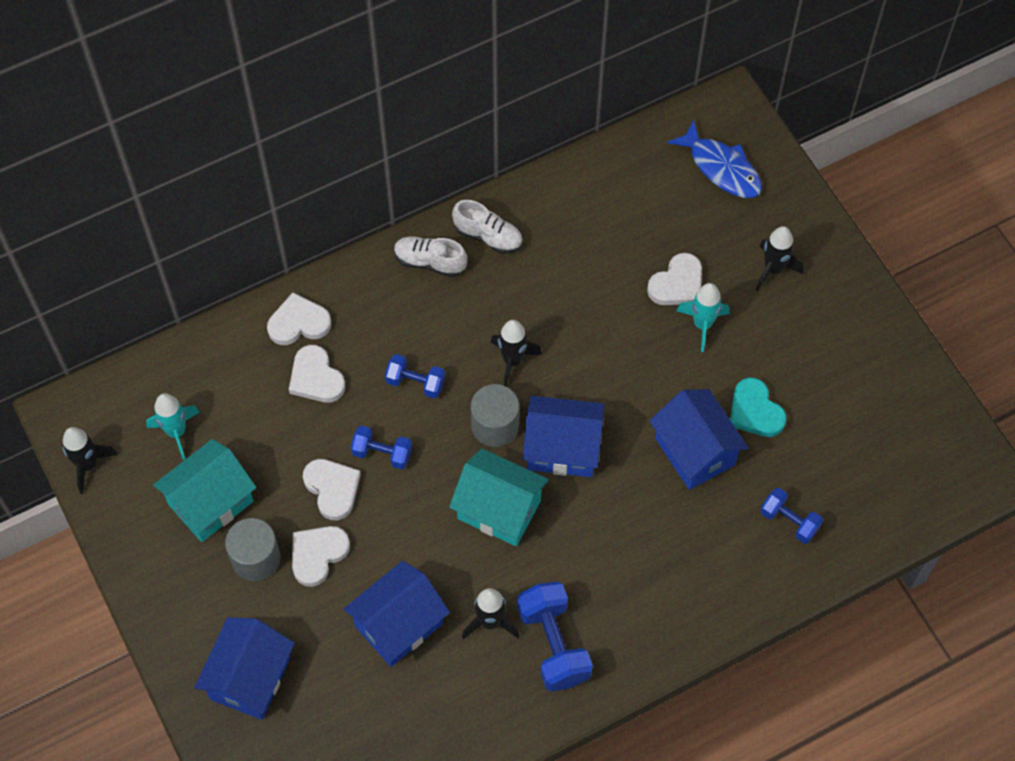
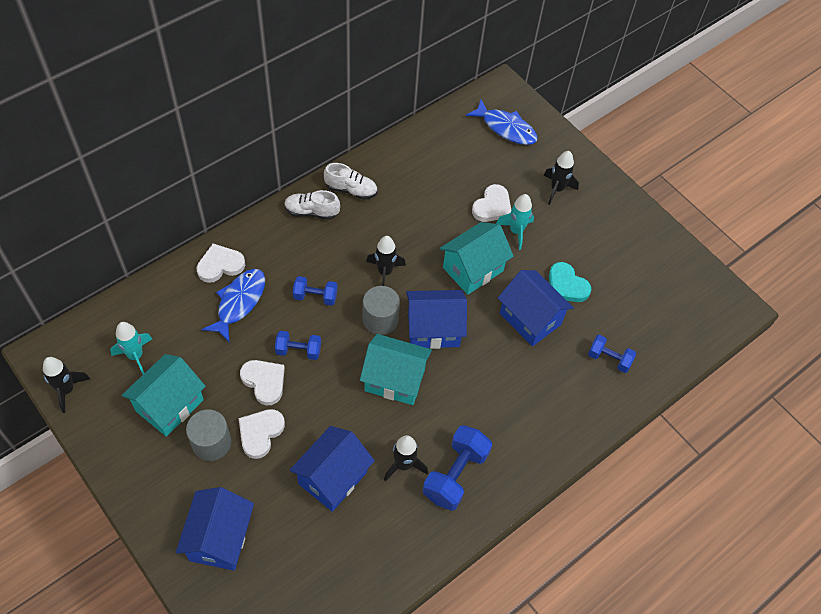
camera: 15 degrees left, 5 degrees down
(316, 378) = (239, 302): white heart -> blue fish
(553, 644) = (455, 475): blue dumbbell -> blue dumbbell turned 60 degrees clockwise
(632, 371) = (473, 269): none -> turquoise house

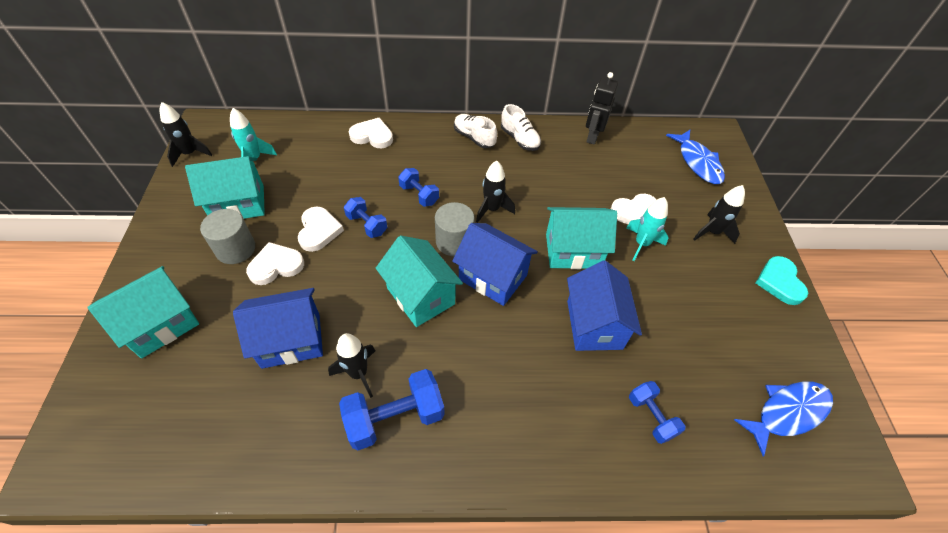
camera: 40 degrees right, 5 degrees down
(220, 538) = (161, 324): blue house -> turquoise house
(239, 302) = (359, 166): blue fish -> blue fish (787, 412)
(408, 151) = (592, 136): none -> black robot
(566, 285) = (657, 318): turquoise heart -> turquoise heart (779, 282)

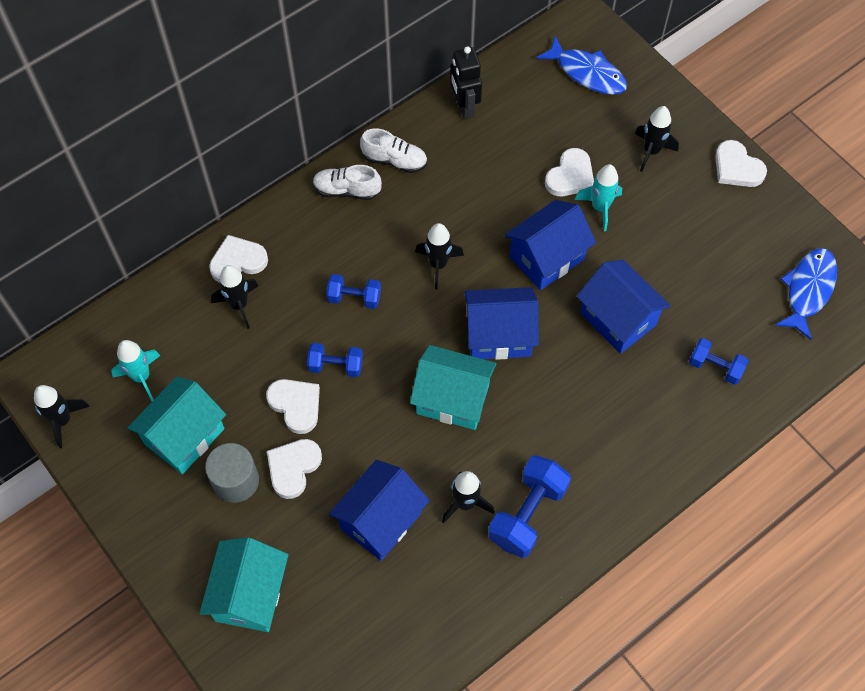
camera: 35 degrees left, 10 degrees up
(348, 157) = (239, 305): none -> black rocket
(454, 241) = (434, 324): grey cylinder -> none
(573, 251) = (546, 258): turquoise house -> blue house
(779, 282) = (737, 168): turquoise heart -> white heart

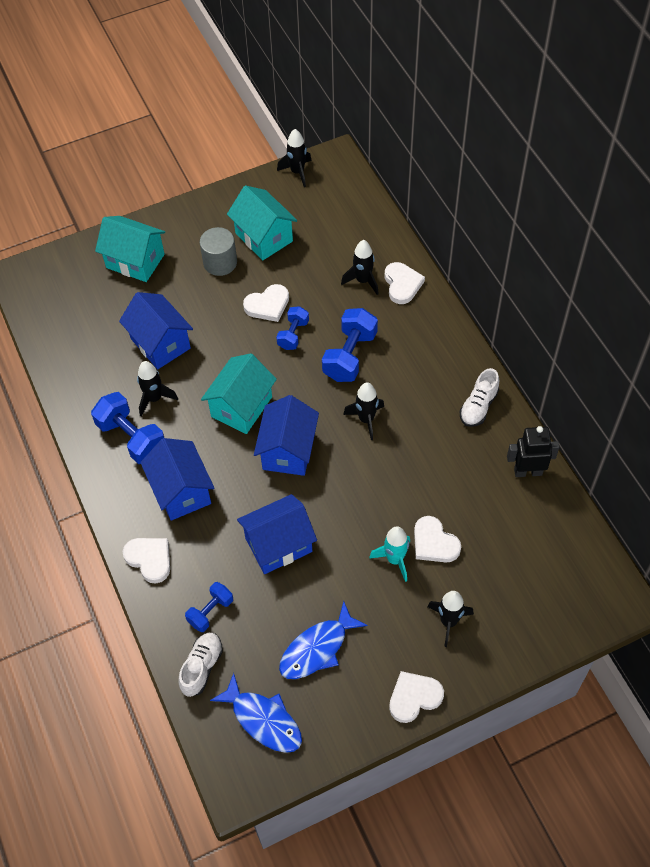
camera: 105 degrees right, 5 degrees down
(141, 377) = (318, 217): turquoise rocket -> none
(293, 468) = (218, 297): white heart -> white heart (150, 559)
(347, 190) = (454, 366): white shoe -> white shoe (202, 667)
(354, 298) = (350, 356): blue dumbbell -> blue dumbbell, size x1.67
(546, 258) = (353, 503): blue house -> blue house (181, 491)
(587, 73) = (552, 587): blue fish -> blue fish (317, 648)

